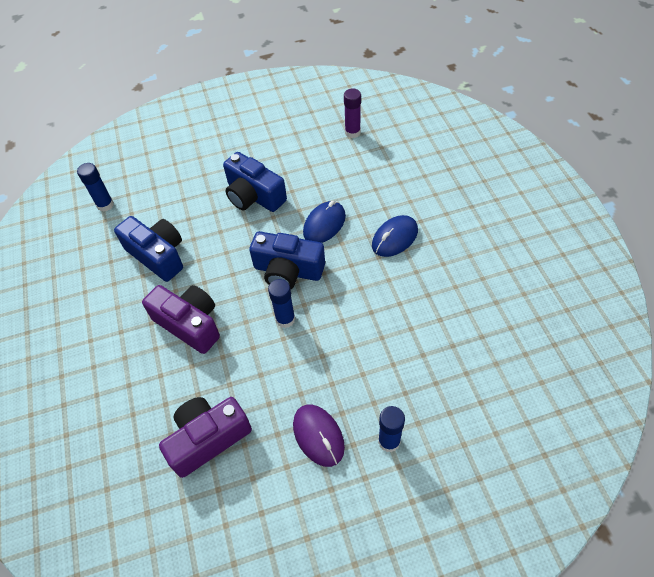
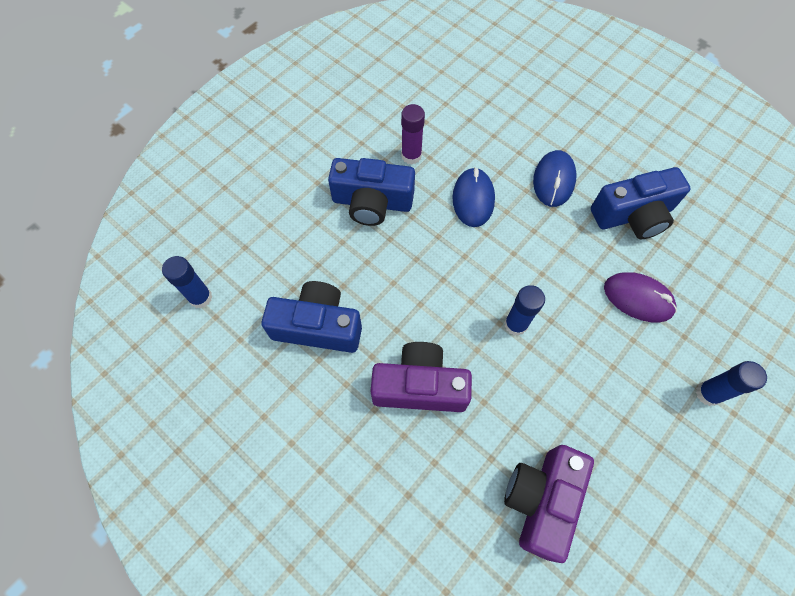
camera: 35 degrees left, 10 degrees up
(288, 271) = (476, 270): blue camera -> blue camera (633, 215)
(318, 436) = (643, 428): purple mouse -> purple mouse (638, 298)
(352, 132) = (422, 82): purple glue stick -> purple glue stick (411, 156)

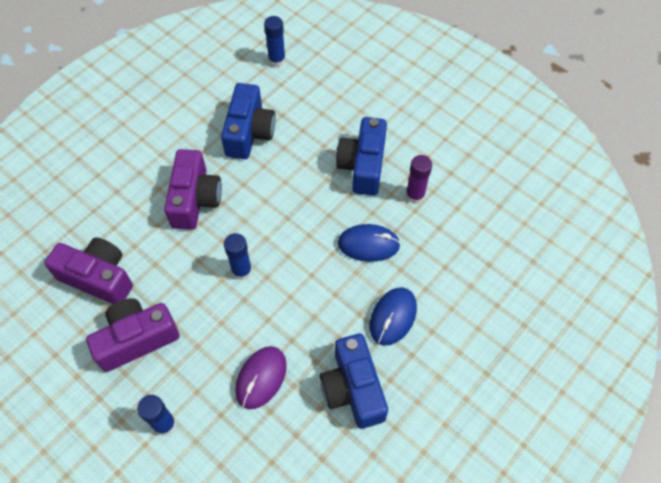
camera: 90 degrees right, 5 degrees down
(553, 180) = (392, 317): blue mouse -> blue mouse turned 75 degrees counterclockwise
(616, 438) = (137, 339): none -> purple camera

